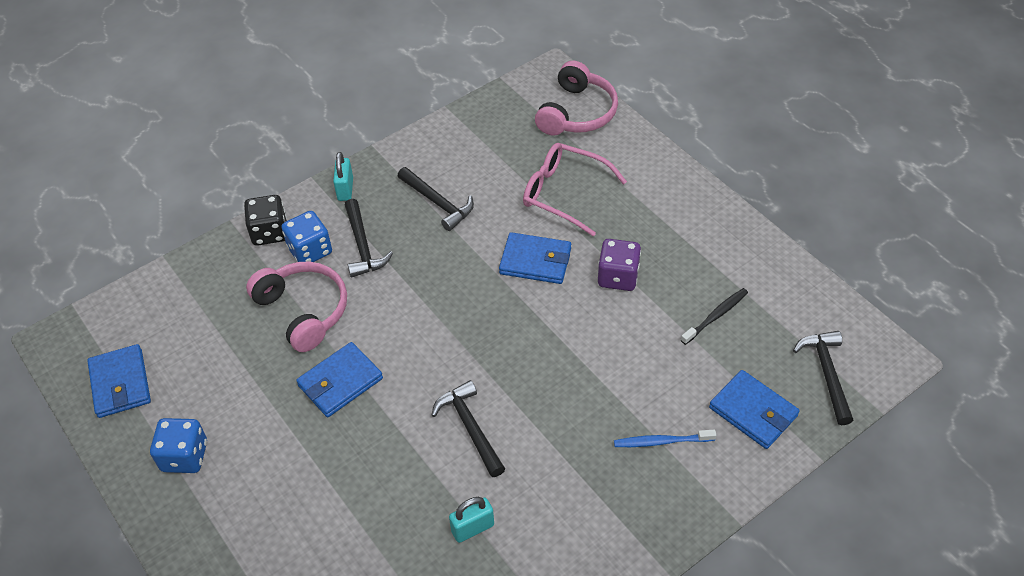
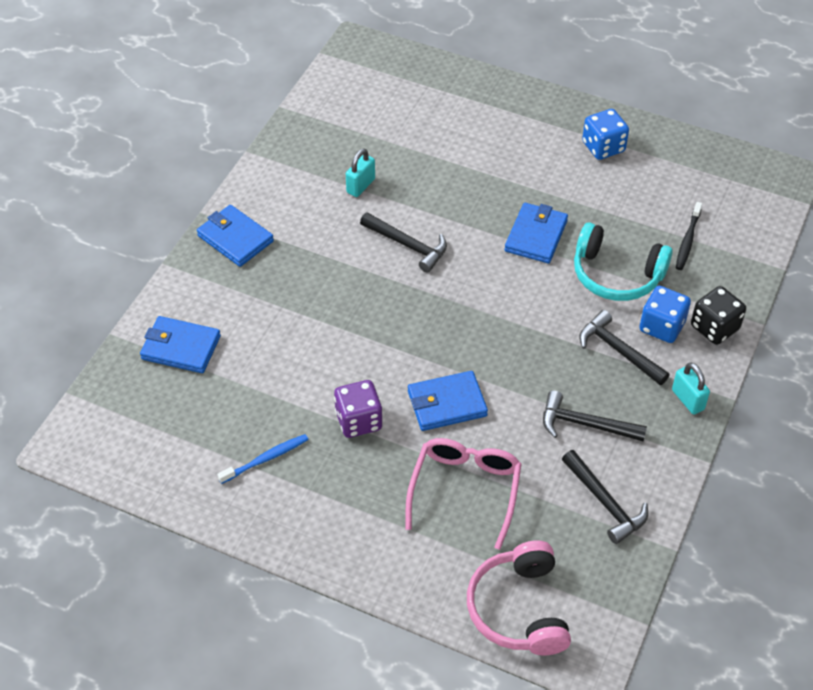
camera: 150 degrees right, 0 degrees up
(120, 383) = (702, 169): blue wallet -> blue wallet (235, 238)
(303, 311) = (616, 275): pink headphones -> turquoise headphones
(565, 194) = (465, 491): pink glasses -> pink glasses turned 75 degrees counterclockwise
(661, 441) = (249, 295): blue toothbrush -> blue toothbrush (266, 459)
(716, 316) = (246, 420): black toothbrush -> black toothbrush (687, 240)
(826, 374) = (124, 406): black hammer -> black hammer (605, 502)

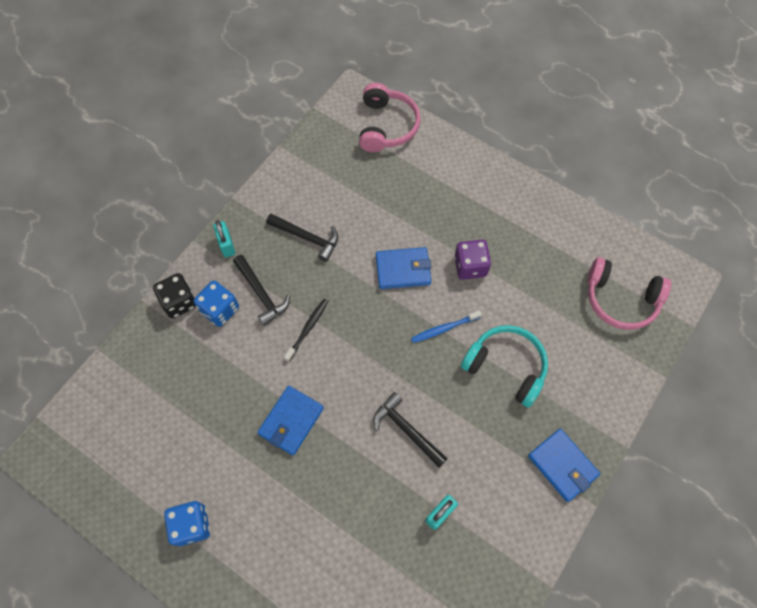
camera: 170 degrees left, 15 degrees up
(158, 409) = (620, 299): none -> pink headphones
(181, 347) = (606, 353): blue wallet -> none
(266, 459) = (539, 247): blue toothbrush -> blue toothbrush (444, 329)
(465, 491) = (404, 203): pink glasses -> none
(605, 502) = (312, 181): black hammer -> none
(616, 275) = (236, 366): turquoise headphones -> turquoise headphones (506, 367)
(687, 240) = (162, 392): black toothbrush -> black toothbrush (308, 328)

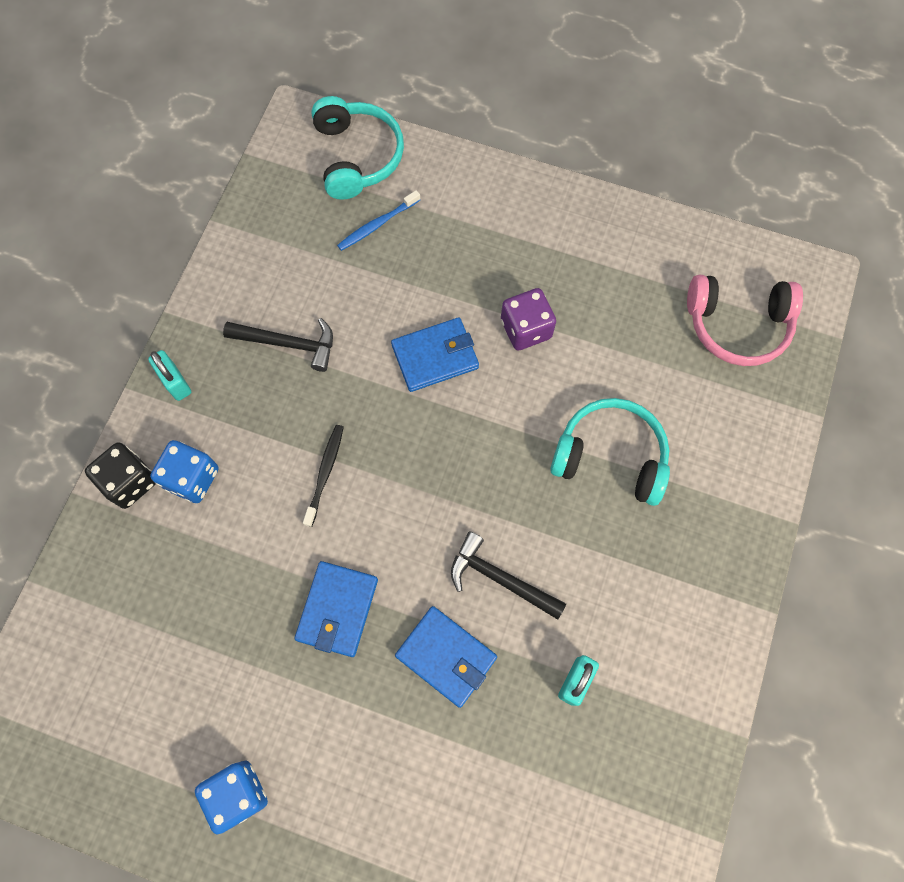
camera: 15 degrees left, 5 degrees up
(261, 293) = (245, 440): black hammer -> none
(386, 126) = (357, 156): pink headphones -> turquoise headphones
(444, 329) = (513, 425): blue toothbrush -> blue toothbrush (377, 225)
(562, 465) = (719, 571): blue wallet -> blue wallet (446, 656)

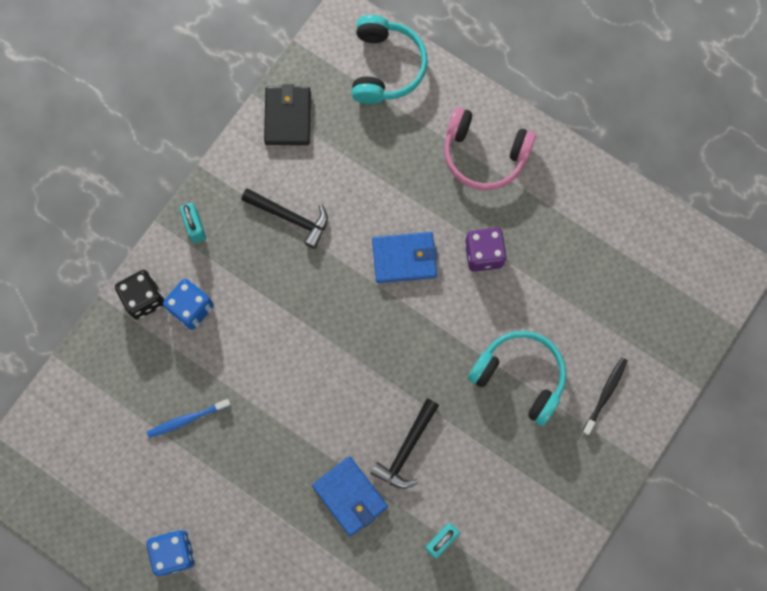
camera: 15 degrees right, 5 degrees up
(258, 235) = (287, 117): none -> black wallet
(325, 473) = (294, 331): black toothbrush -> black toothbrush (605, 394)
(337, 609) = (278, 439): blue wallet -> none
(377, 225) = (387, 133): blue toothbrush -> blue toothbrush (187, 419)
(500, 579) = (406, 449): black hammer -> black hammer turned 105 degrees counterclockwise
(737, 325) = (657, 295): pink headphones -> pink headphones (484, 155)

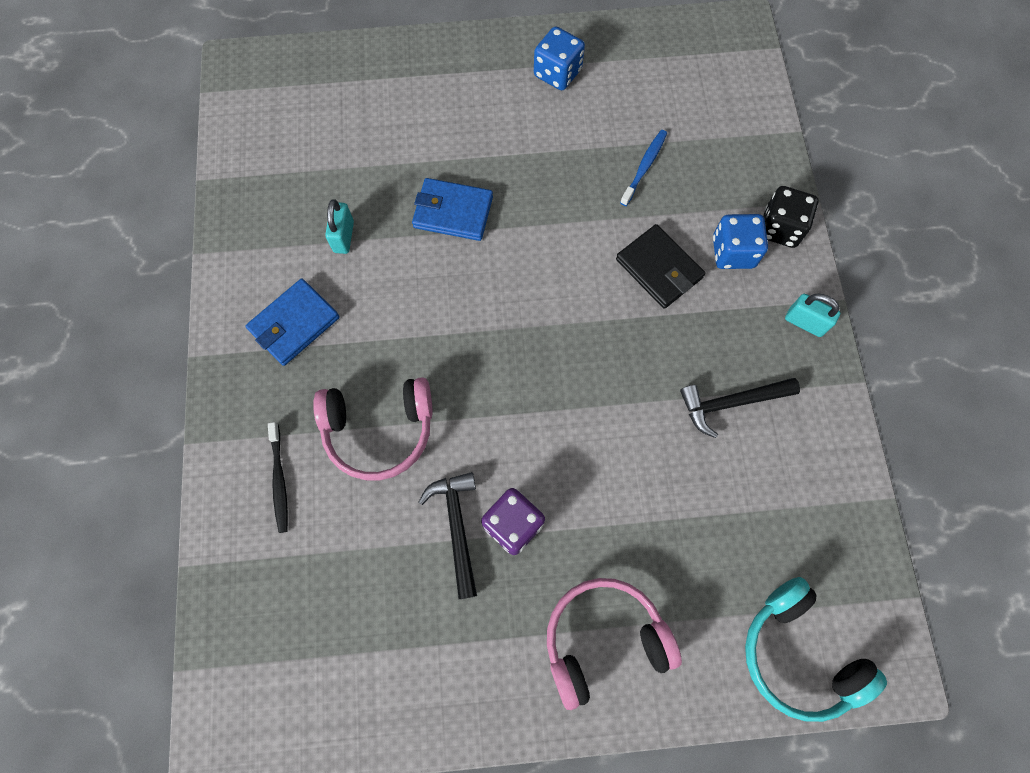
camera: 140 degrees right, 5 degrees down
(287, 117) = (836, 503): black wallet -> black wallet (659, 268)
(404, 258) = (587, 454): blue wallet -> blue wallet (294, 324)
(406, 449) = (435, 285): black hammer -> black hammer (457, 527)
(520, 376) = (379, 430): turquoise headphones -> pink headphones

